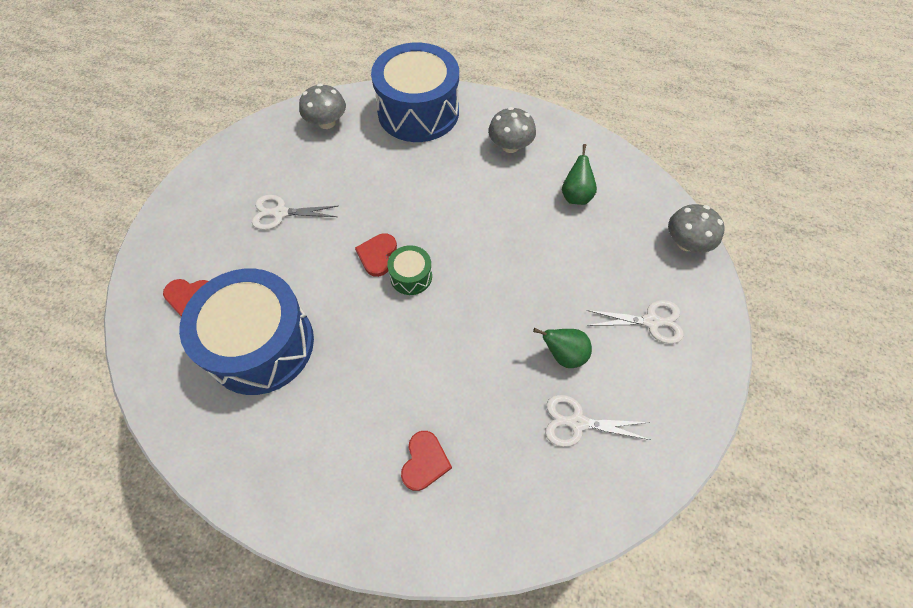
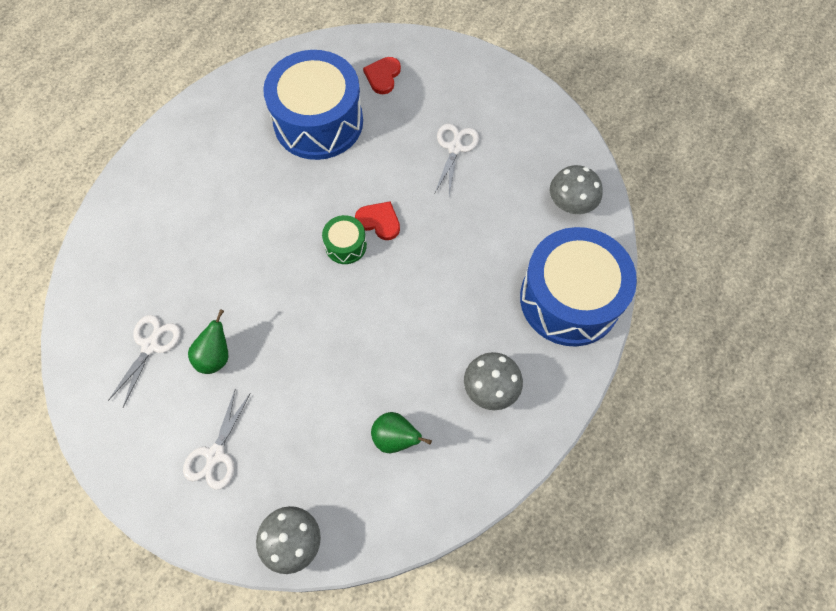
camera: 105 degrees right, 5 degrees up
(424, 461) = (172, 220): red heart -> none

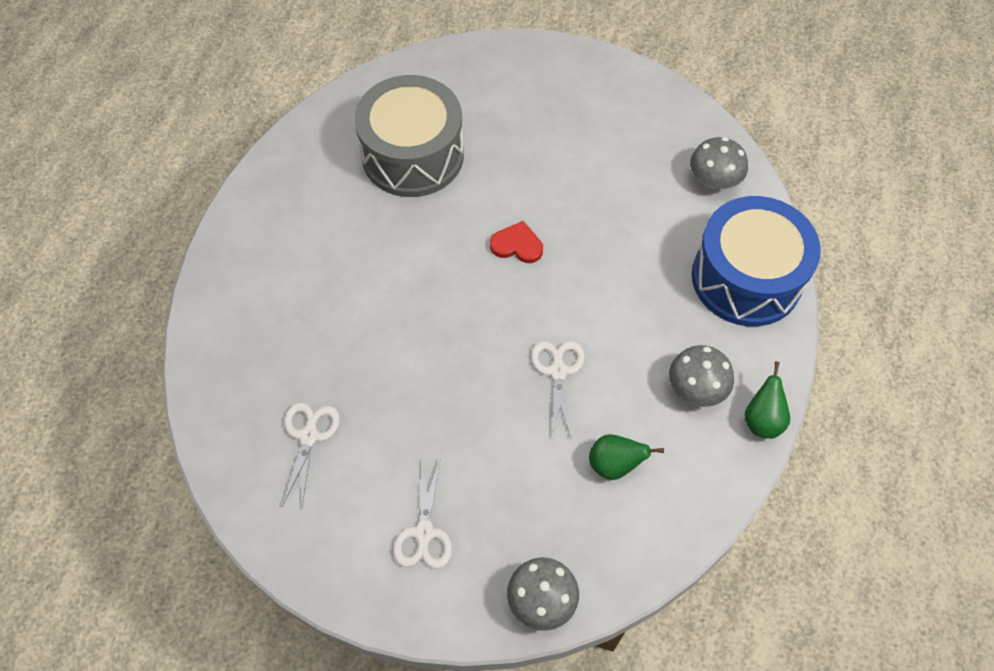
camera: 15 degrees left, 5 degrees down
(215, 356) = (386, 429): green pear -> green pear (762, 420)
(318, 122) = (413, 155): blue drum -> grey drum
(345, 245) = (489, 278): green drum -> none
(383, 76) = (467, 92): red heart -> none
(455, 148) = (571, 150): white scissors -> white scissors (558, 371)

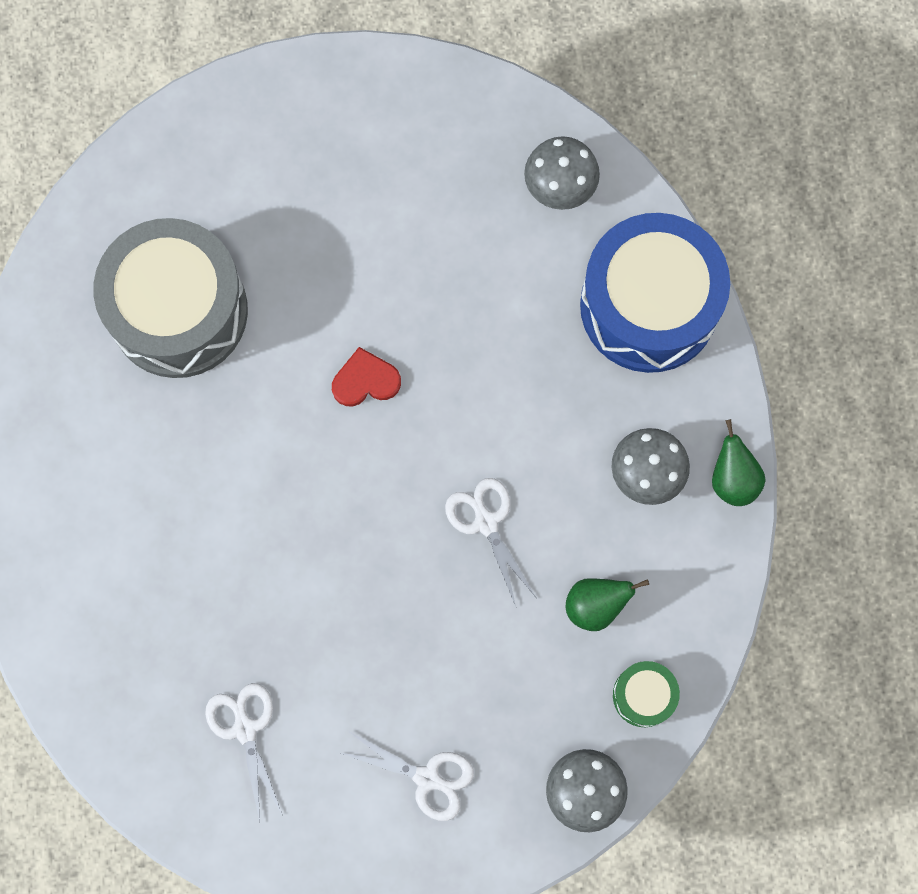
camera: 25 degrees left, 15 degrees up
(424, 533) = (428, 778): white scissors -> white scissors turned 45 degrees counterclockwise
(623, 548) = (643, 695): none -> green drum

